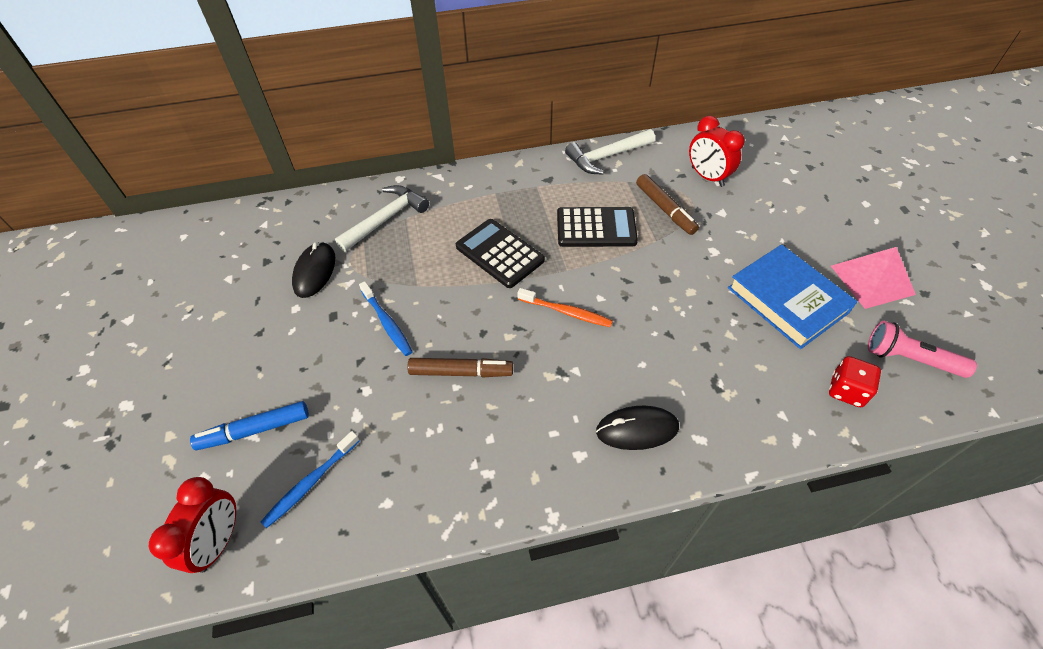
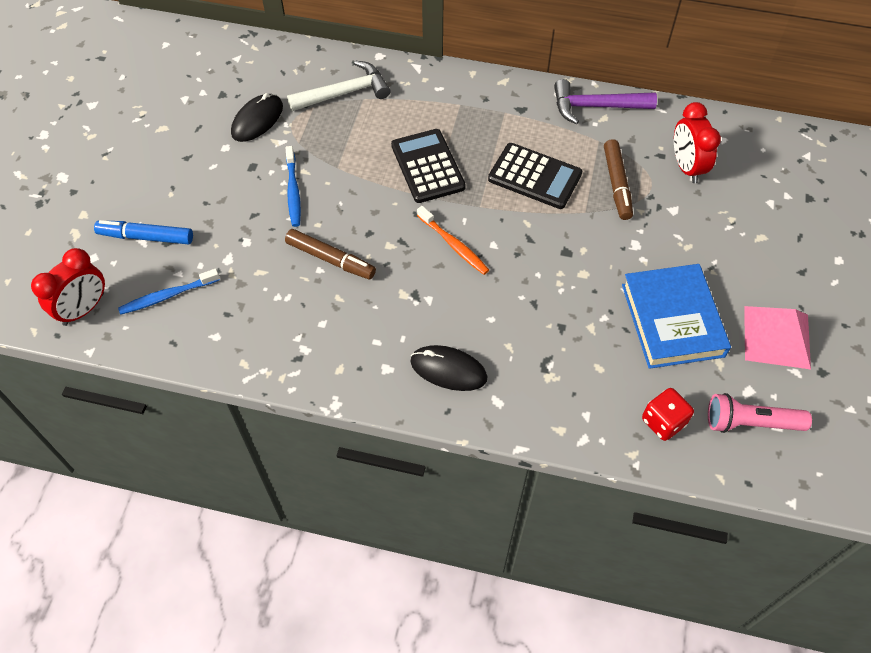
camera: 25 degrees right, 5 degrees up
(606, 156) = (596, 106): white hammer -> purple hammer
(909, 359) = (750, 422): pink flashlight -> pink flashlight turned 45 degrees counterclockwise

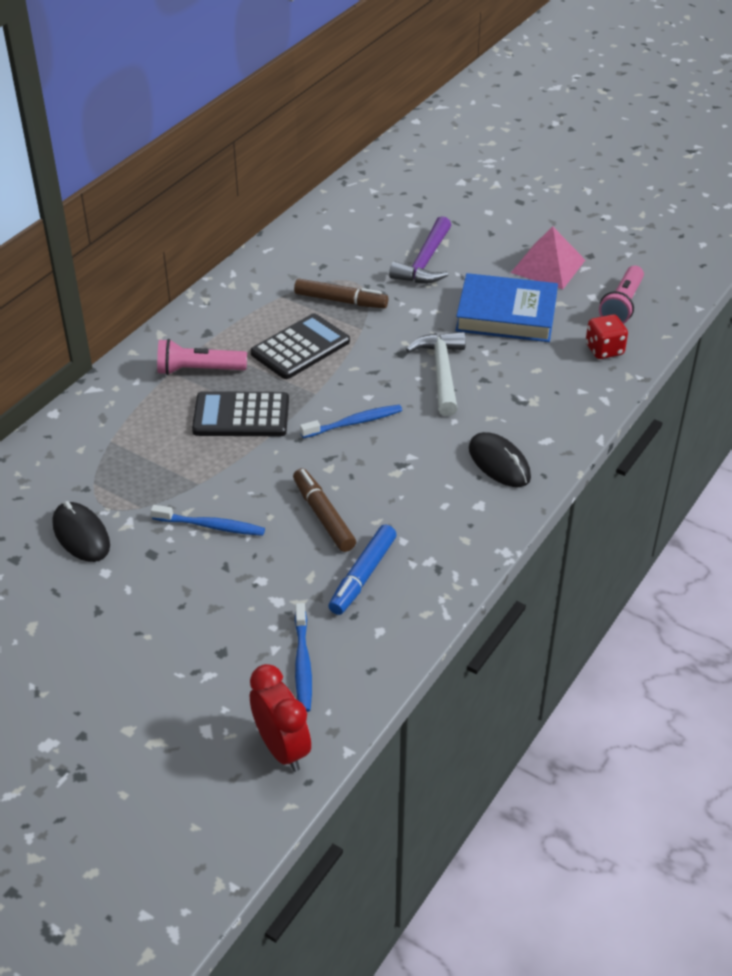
camera: 70 degrees left, 15 degrees down
(146, 237) = (203, 670): blue marker -> blue marker (363, 576)
(331, 259) = (323, 516): brown marker -> brown marker turned 75 degrees counterclockwise
(344, 93) = (91, 453): white hammer -> white hammer (442, 372)
(448, 370) = (499, 463): black mouse -> black mouse turned 75 degrees counterclockwise
(454, 245) = (354, 423): orange toothbrush -> blue toothbrush
(471, 120) = (198, 370): none -> pink flashlight
(596, 106) = (237, 285): purple hammer -> purple hammer (425, 262)
(686, 167) = (345, 256): red clock -> none

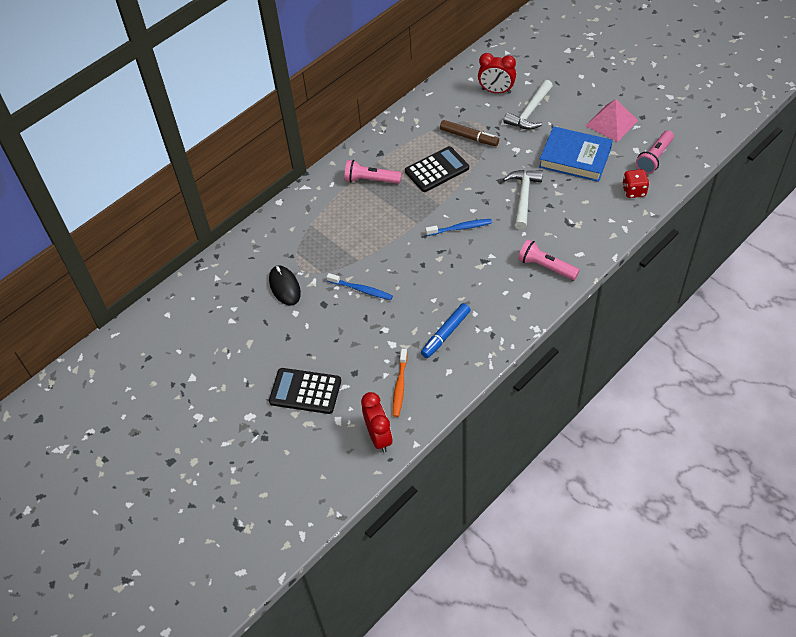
camera: 15 degrees right, 10 degrees up
(241, 416) = (391, 215): black calculator -> black calculator (305, 391)
(303, 664) = (400, 386): blue toothbrush -> orange toothbrush
(323, 516) = (429, 291): brown marker -> none
(368, 239) = (496, 91): none -> red clock
(425, 262) = (530, 112): purple hammer -> white hammer
(499, 463) = (546, 267): black mouse -> pink flashlight

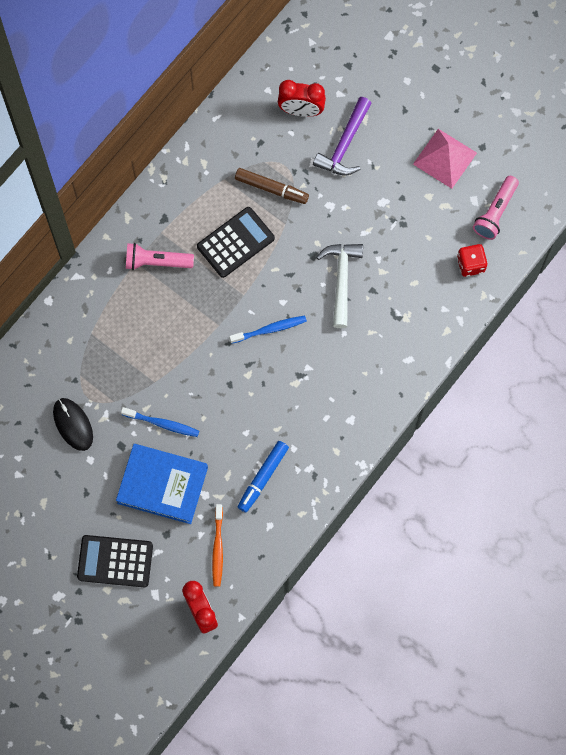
camera: 10 degrees left, 20 degrees up
(530, 112) = (344, 144): white hammer -> purple hammer
(546, 267) = (370, 380): pink flashlight -> none
(575, 158) = (401, 216): blue book -> blue book (162, 485)

